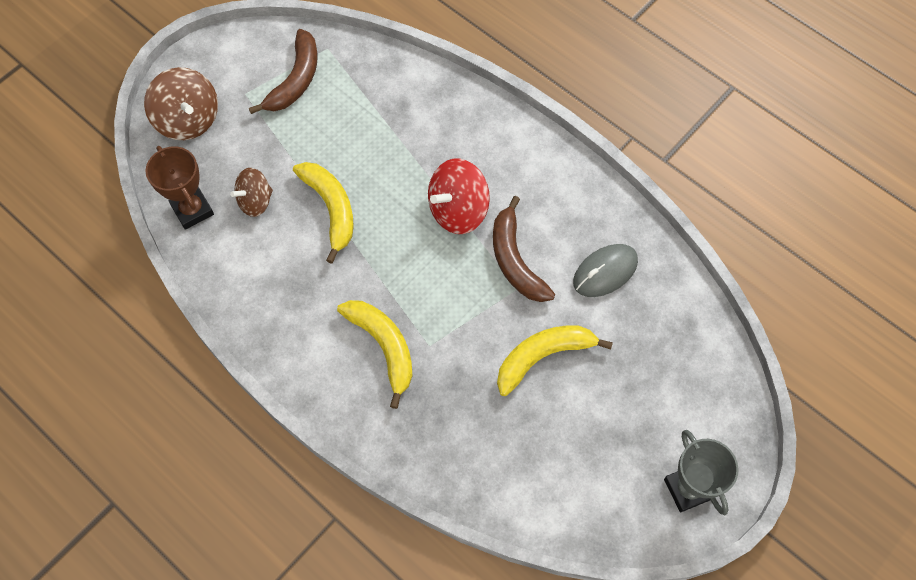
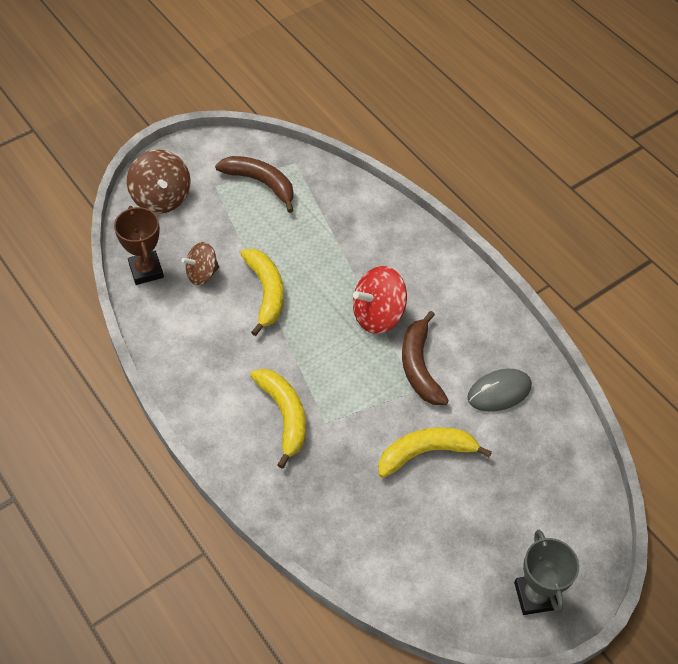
camera: 10 degrees right, 10 degrees down
(295, 80) = (261, 183): brown banana -> brown banana turned 90 degrees counterclockwise

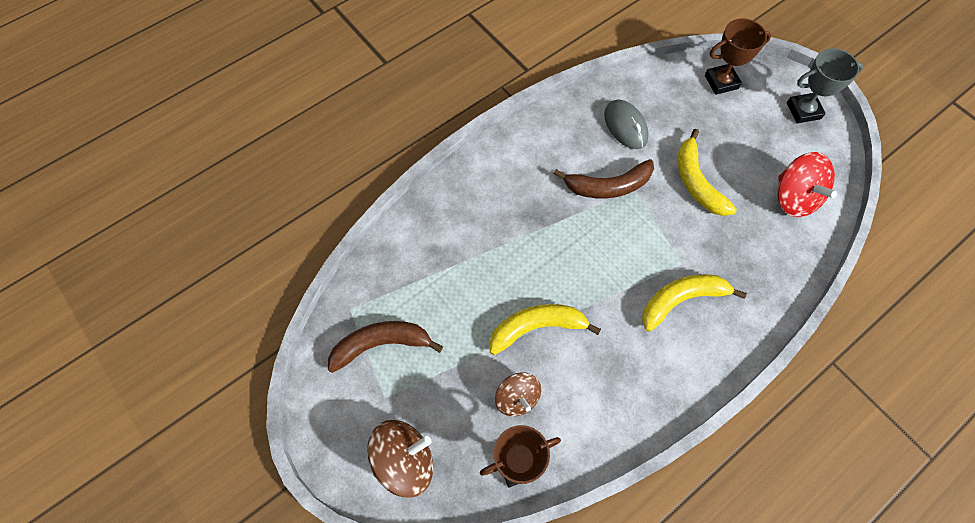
camera: 90 degrees left, 10 degrees up
(261, 183) = (381, 344): brown banana -> brown banana turned 45 degrees clockwise
(378, 315) = (554, 221): red spinning top -> red spinning top (794, 198)
(573, 505) = (721, 82): none -> brown trophy

